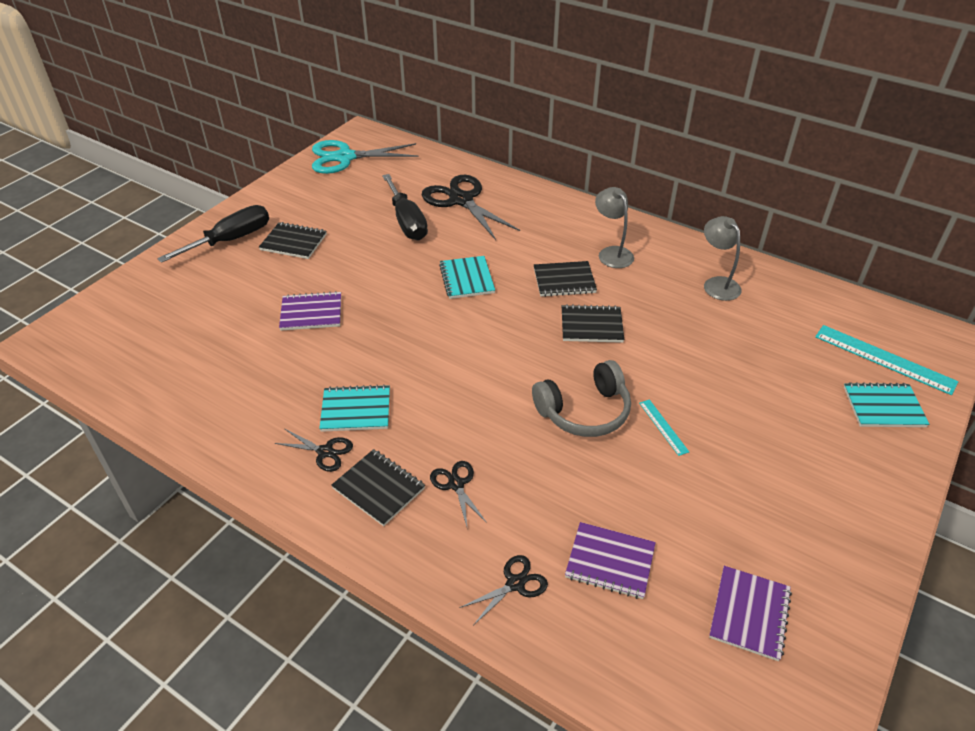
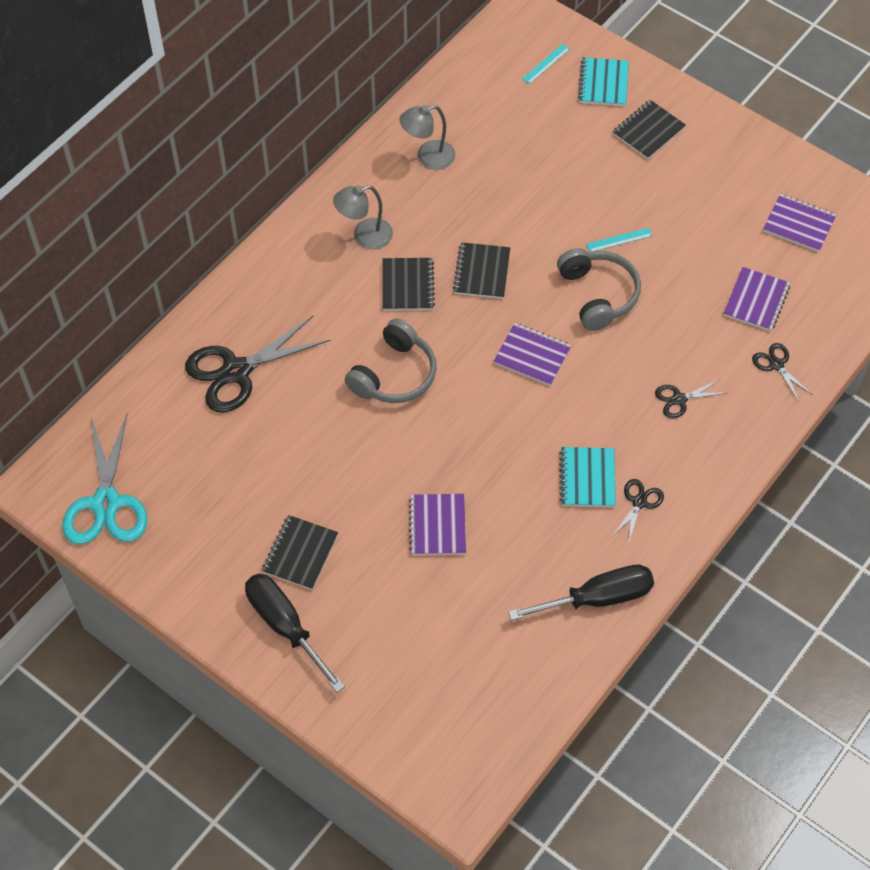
camera: 85 degrees left, 15 degrees up
(378, 488) = (682, 458): black notebook -> black notebook (648, 131)
(407, 221) = (274, 431): black screwdriver -> black screwdriver (598, 598)
(467, 279) = (394, 374): turquoise notebook -> grey headphones
(498, 364) = (532, 356): none -> purple notebook
(884, 359) = (546, 64): turquoise ruler -> turquoise ruler, size x0.51

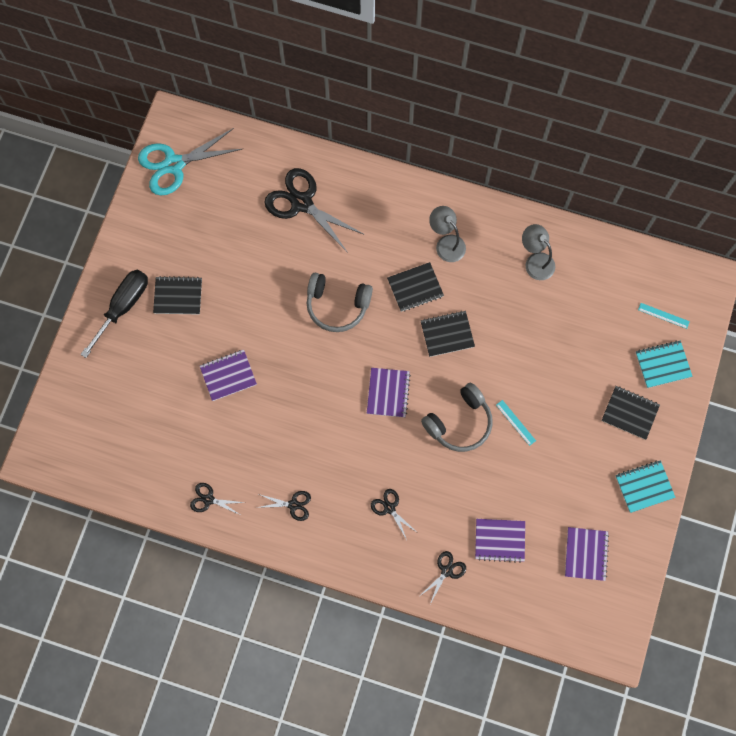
camera: 70 degrees right, 15 degrees up
(587, 478) = (300, 463): turquoise notebook -> turquoise notebook (644, 486)
(598, 598) = (208, 499): black screwdriver -> black scissors

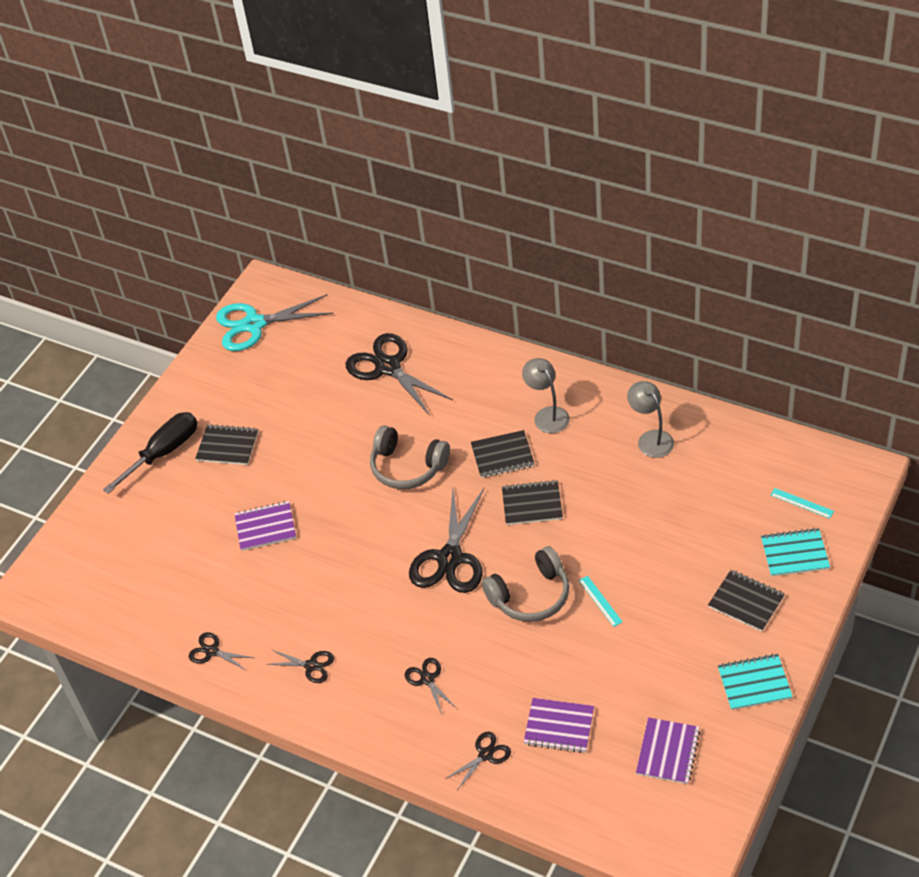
camera: 15 degrees right, 25 degrees down
(388, 393) = (449, 558): purple notebook -> black scissors

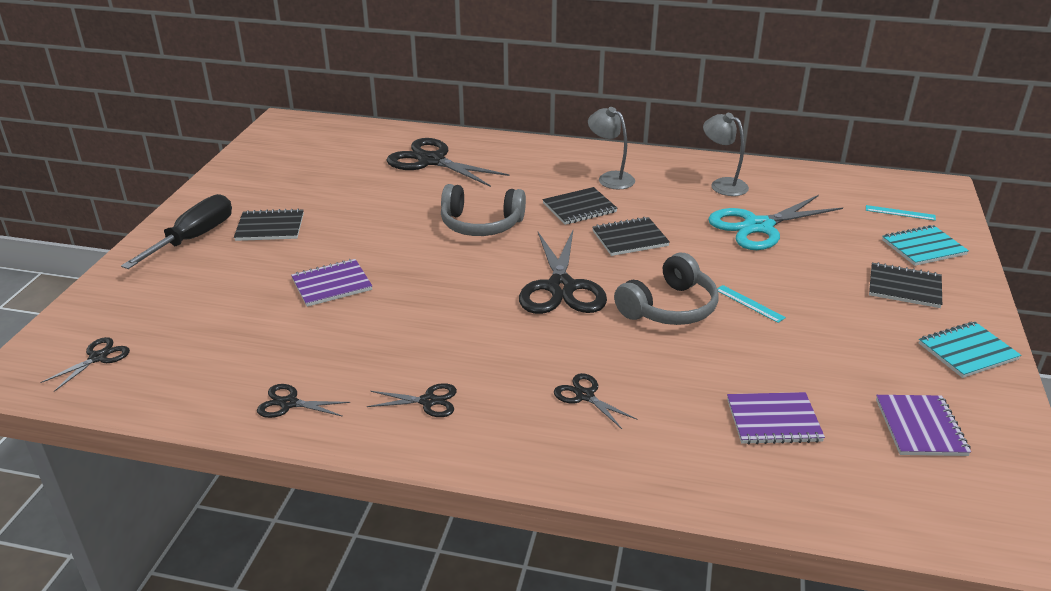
camera: 20 degrees left, 15 degrees down
(254, 324) = (280, 145): turquoise scissors -> turquoise scissors (758, 226)
(486, 755) = (698, 462): black scissors -> black scissors (98, 357)

